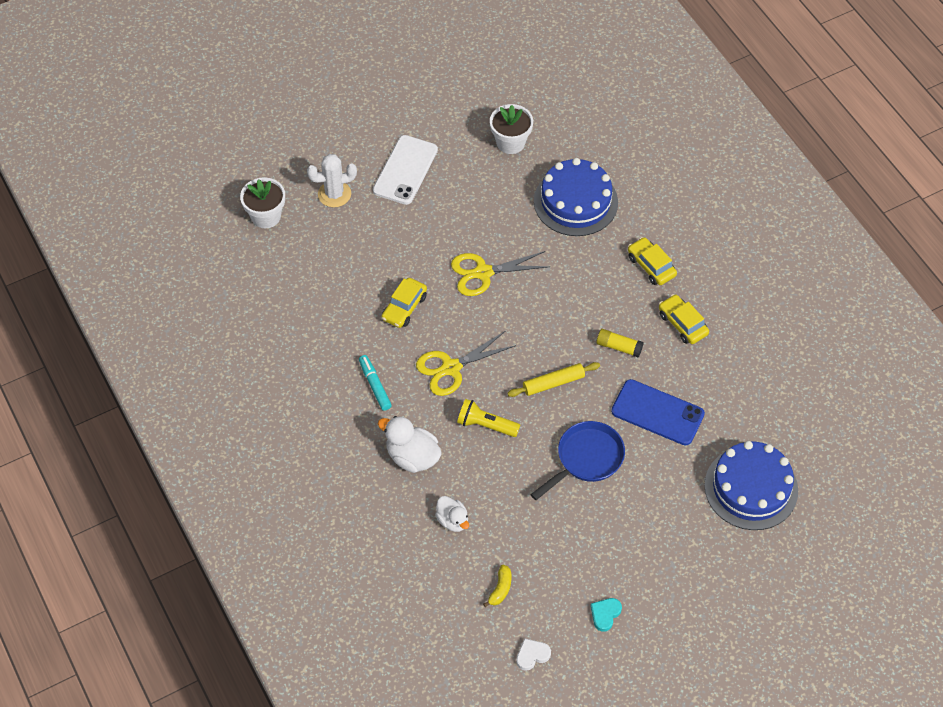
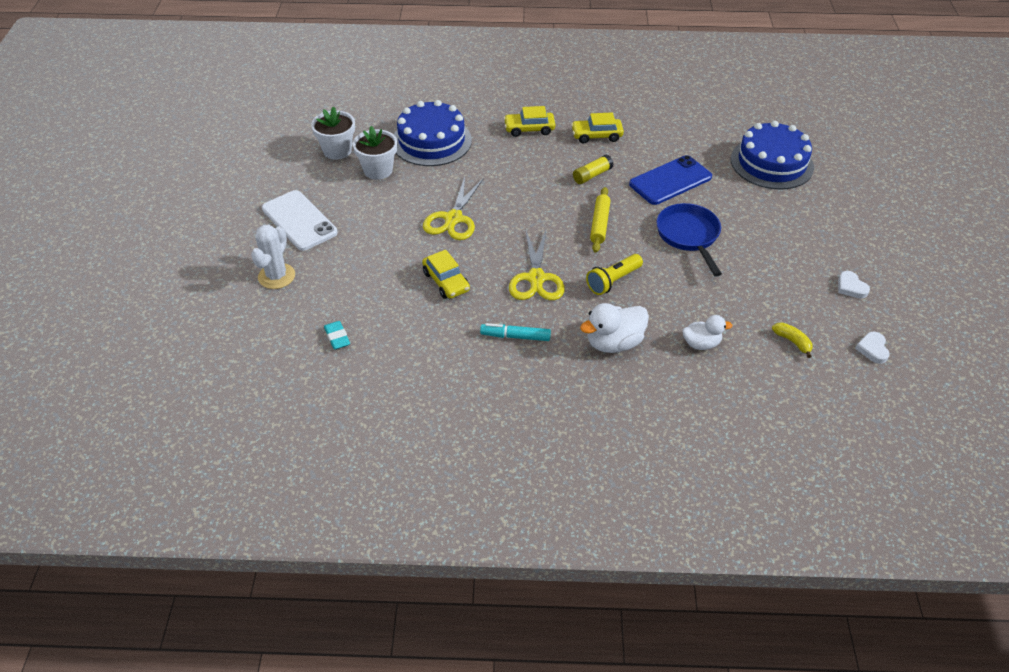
camera: 60 degrees left, 10 degrees down
(266, 216) = (251, 335): white flower pot -> white flower pot (378, 170)
(298, 270) = (337, 337): none -> turquoise eraser
(605, 614) = (851, 287): turquoise heart -> white heart

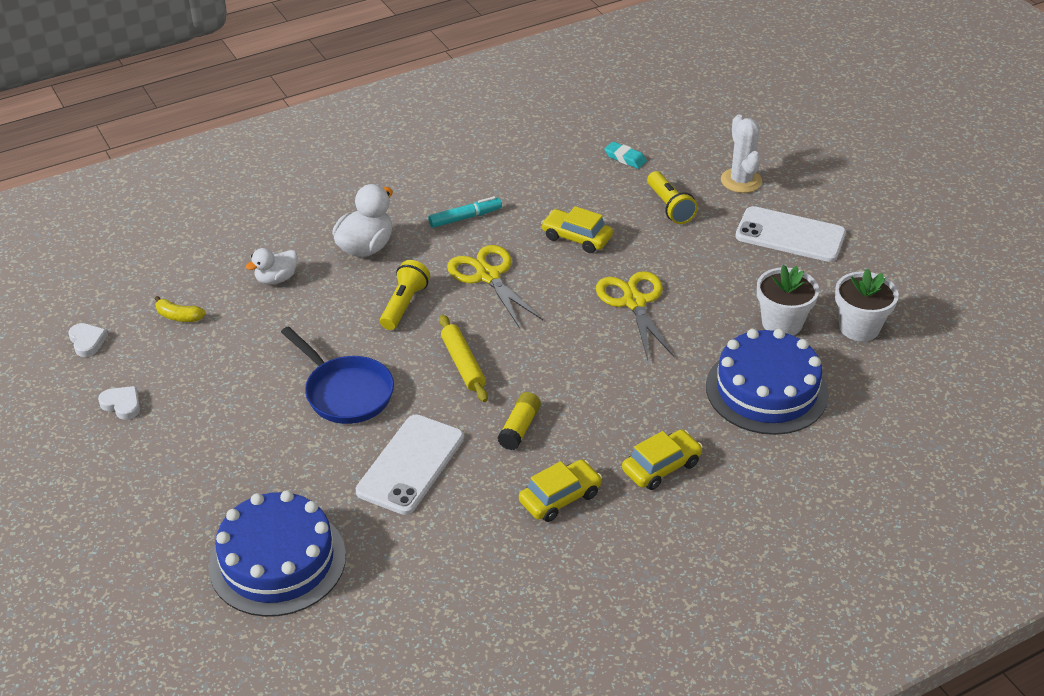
camera: 150 degrees right, 5 degrees down
(353, 277) = (669, 207): none -> yellow flashlight
(670, 180) = (410, 464): blue phone -> white phone

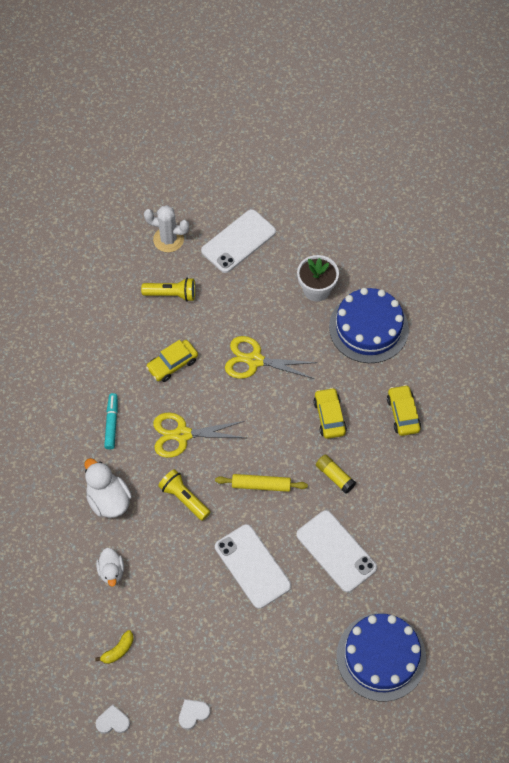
camera: 65 degrees left, 20 degrees up
(345, 392) = (252, 566): blue pan -> white phone
(560, 498) = (402, 479): yellow car -> yellow car (329, 417)
(625, 158) = (103, 295): turquoise eraser -> none
(859, 327) = (341, 251): white flower pot -> none

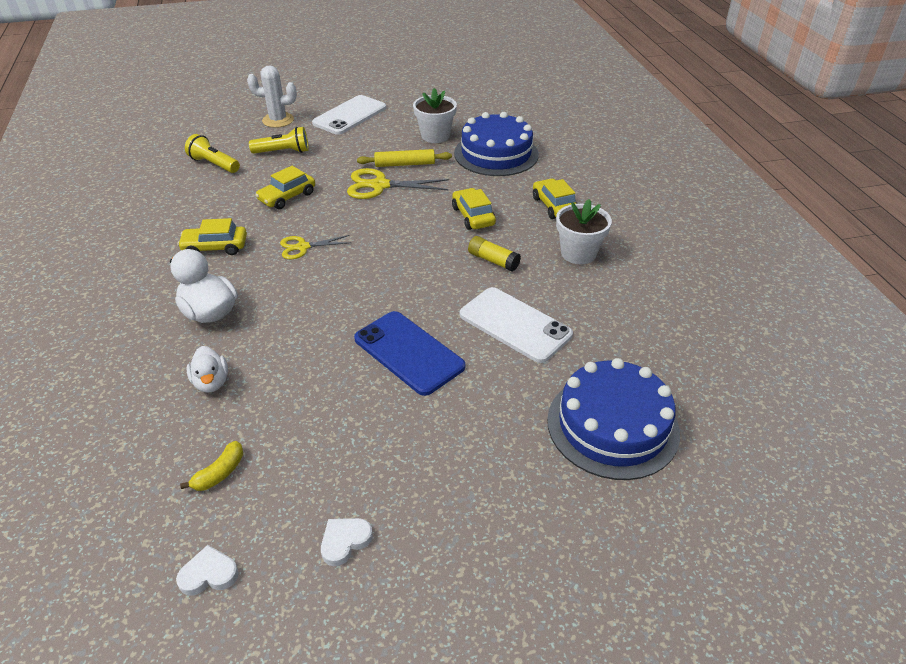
camera: 10 degrees left, 20 degrees down
(111, 423) = (215, 247): turquoise marker -> yellow car
(182, 435) = (303, 247): yellow scissors -> yellow scissors, size x0.62
(184, 498) = (309, 300): yellow flashlight -> yellow flashlight (214, 164)
(252, 566) = (408, 352): white phone -> blue phone
(261, 485) = (405, 277): yellow rolling pin -> yellow rolling pin (404, 164)
(407, 479) = (578, 253): none -> white flower pot

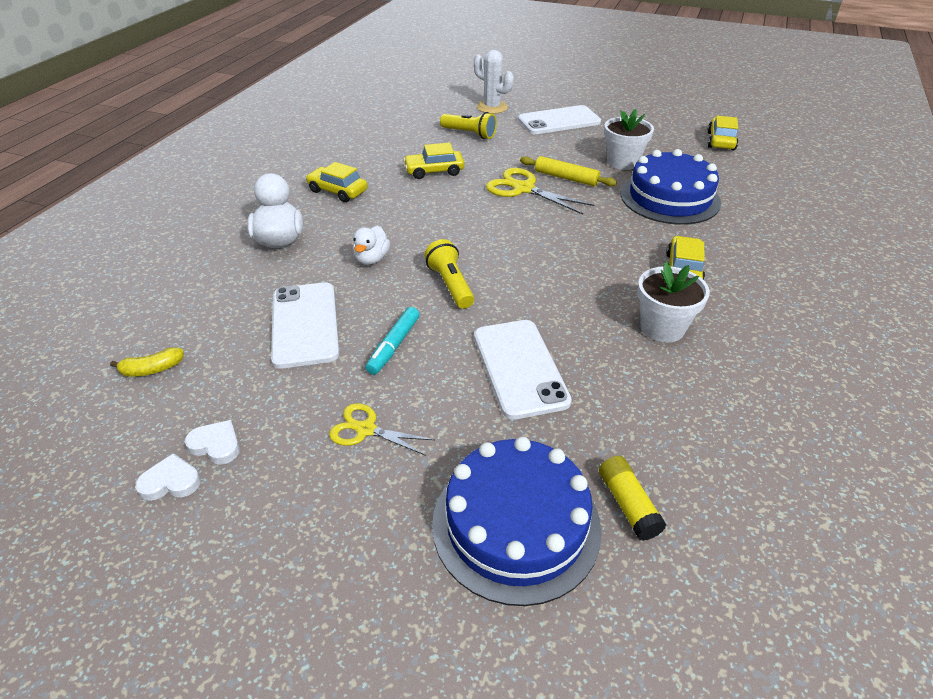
camera: 35 degrees right, 0 degrees up
(209, 574) = (61, 445): white heart -> white heart (216, 445)
(211, 382) = (223, 295): white duck -> white duck (372, 259)
(214, 164) = (405, 127): yellow flashlight -> yellow flashlight (450, 285)
(303, 247) = (403, 217): yellow scissors -> yellow scissors (366, 429)
(317, 371) = (305, 324): none -> white phone
(408, 352) = (394, 345): blue phone -> turquoise marker
(473, 216) = (584, 247): yellow car -> yellow car (720, 141)
(493, 261) = (561, 297): yellow glue stick -> yellow glue stick (628, 504)

